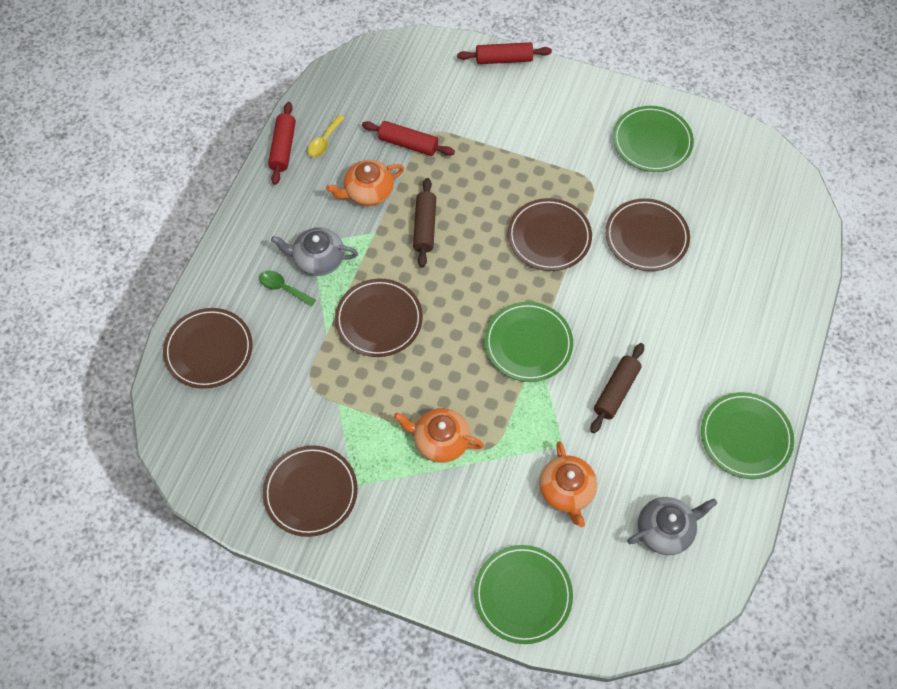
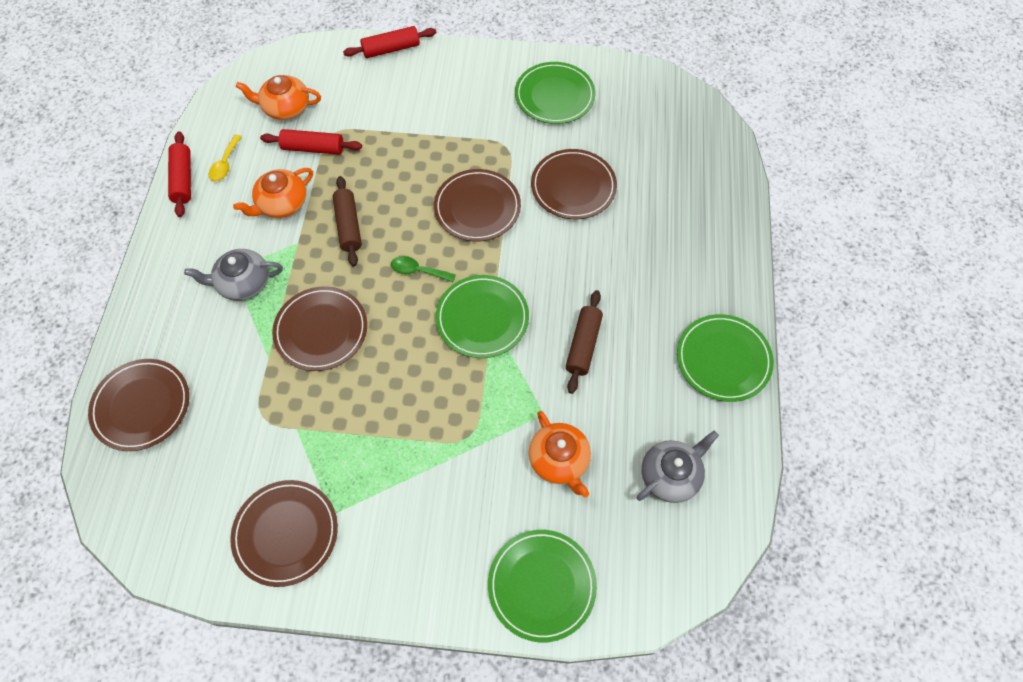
camera: 15 degrees left, 0 degrees up
(283, 288) = (211, 321): green spoon -> green spoon (418, 271)
(440, 440) = (414, 441): orange teapot -> orange teapot (285, 108)

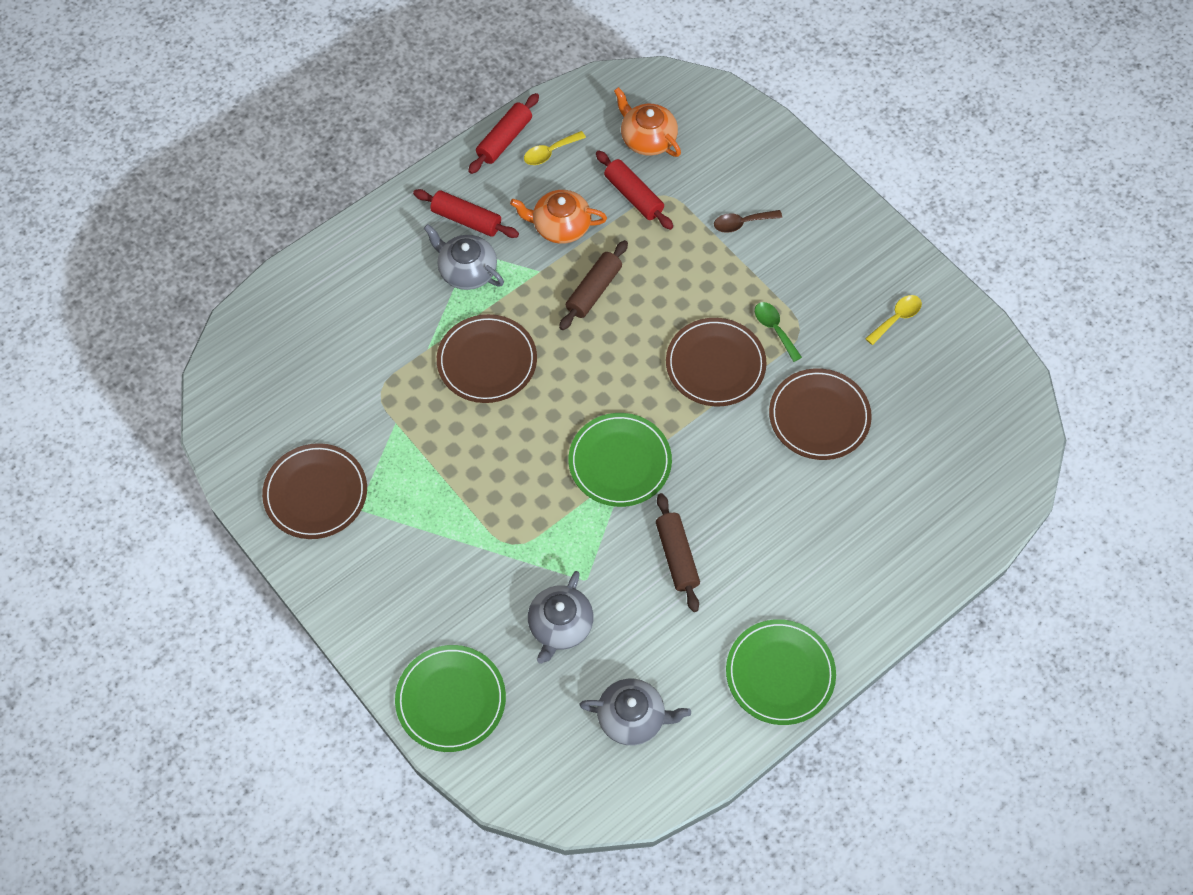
camera: 45 degrees right, 0 degrees up
(141, 406) = (307, 307): brown plate -> none
(391, 49) = (795, 153): red rolling pin -> red rolling pin (466, 219)
(402, 112) = (742, 223): none -> brown spoon
(418, 271) = (610, 377): green spoon -> green spoon (774, 329)
(554, 96) = (897, 318): green plate -> yellow spoon
(559, 460) = (560, 626): orange teapot -> grey teapot
(583, 345) = (677, 556): brown rolling pin -> brown rolling pin turned 75 degrees counterclockwise

